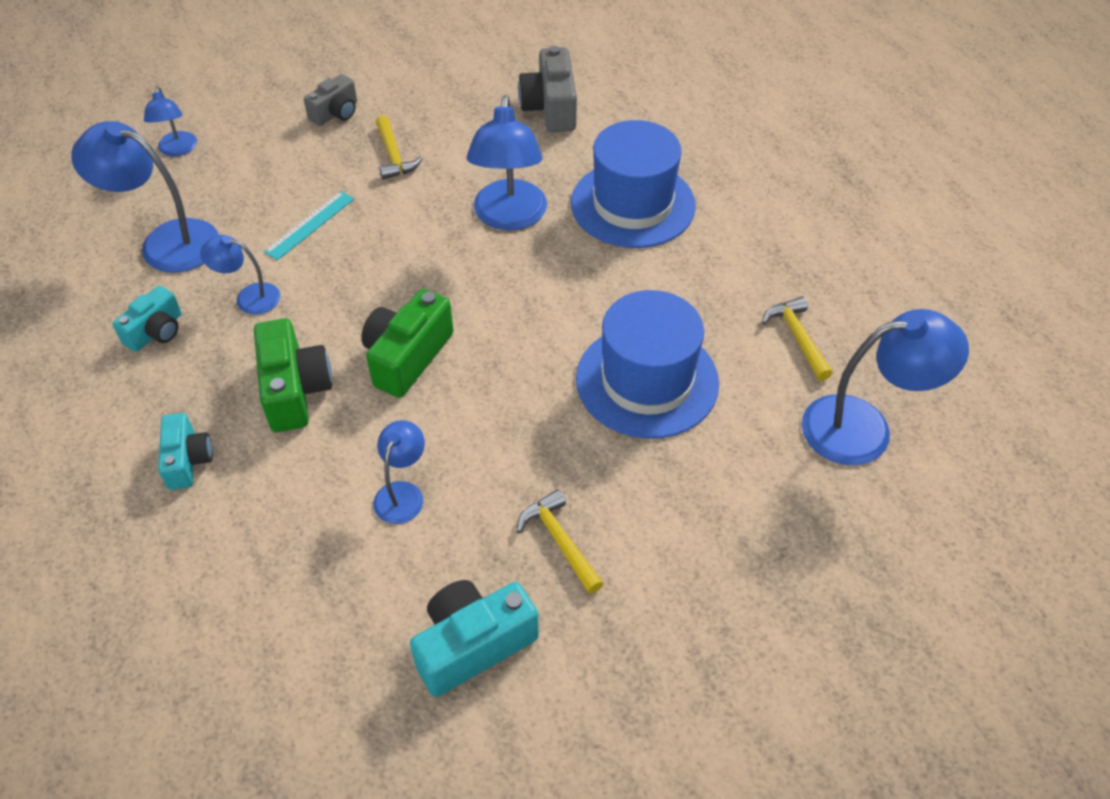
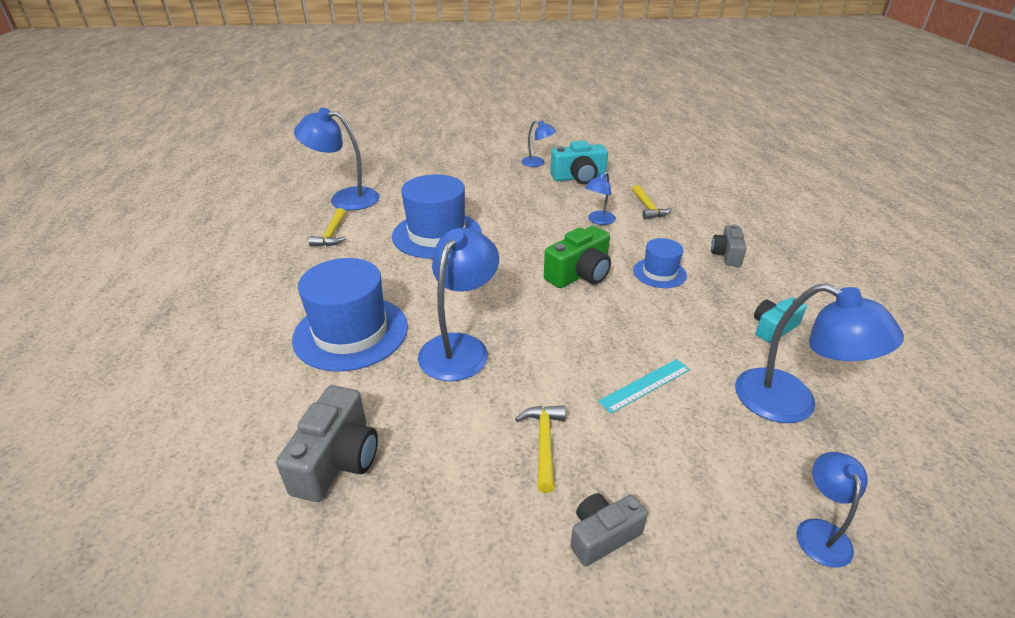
camera: 160 degrees left, 15 degrees down
(187, 460) = (726, 255): turquoise camera -> grey camera
(249, 297) = (699, 336): blue lamp -> blue lamp (537, 163)
(295, 390) = (659, 273): green camera -> blue hat
(559, 541) = (525, 194): yellow hammer -> yellow hammer (648, 208)

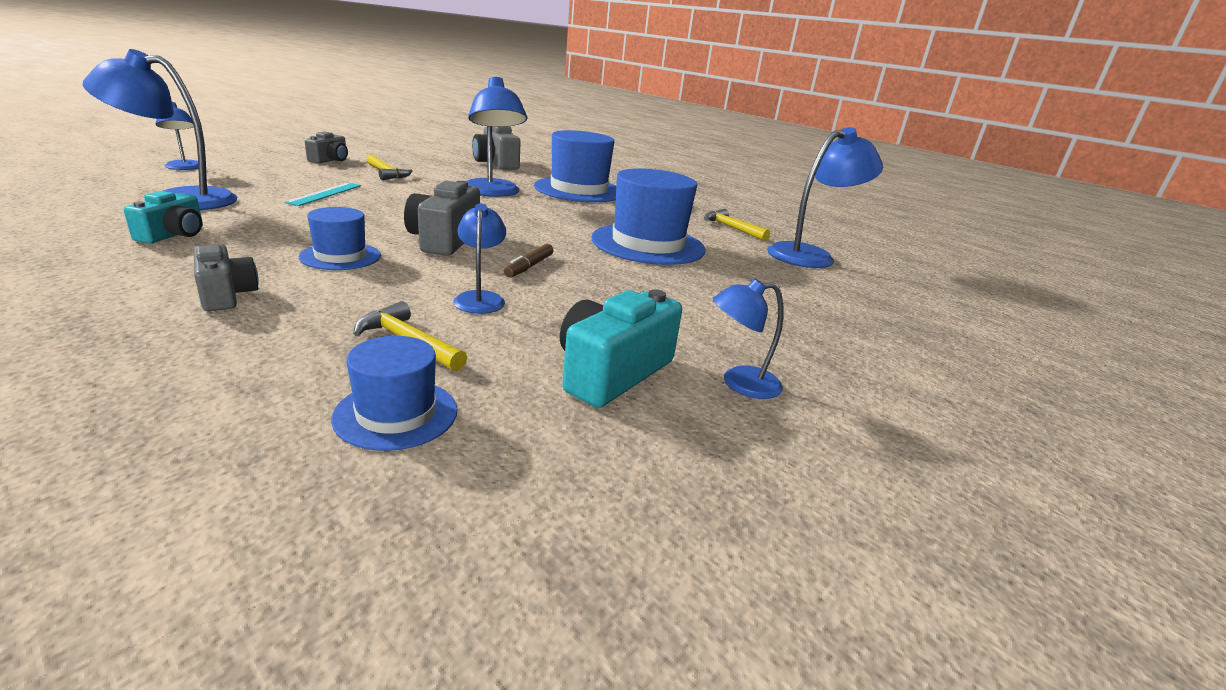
camera: 135 degrees right, 10 degrees down
(548, 235) = (529, 267): none -> brown marker
(579, 274) = (444, 240): green camera -> grey camera
(665, 186) = (396, 414): none -> blue hat

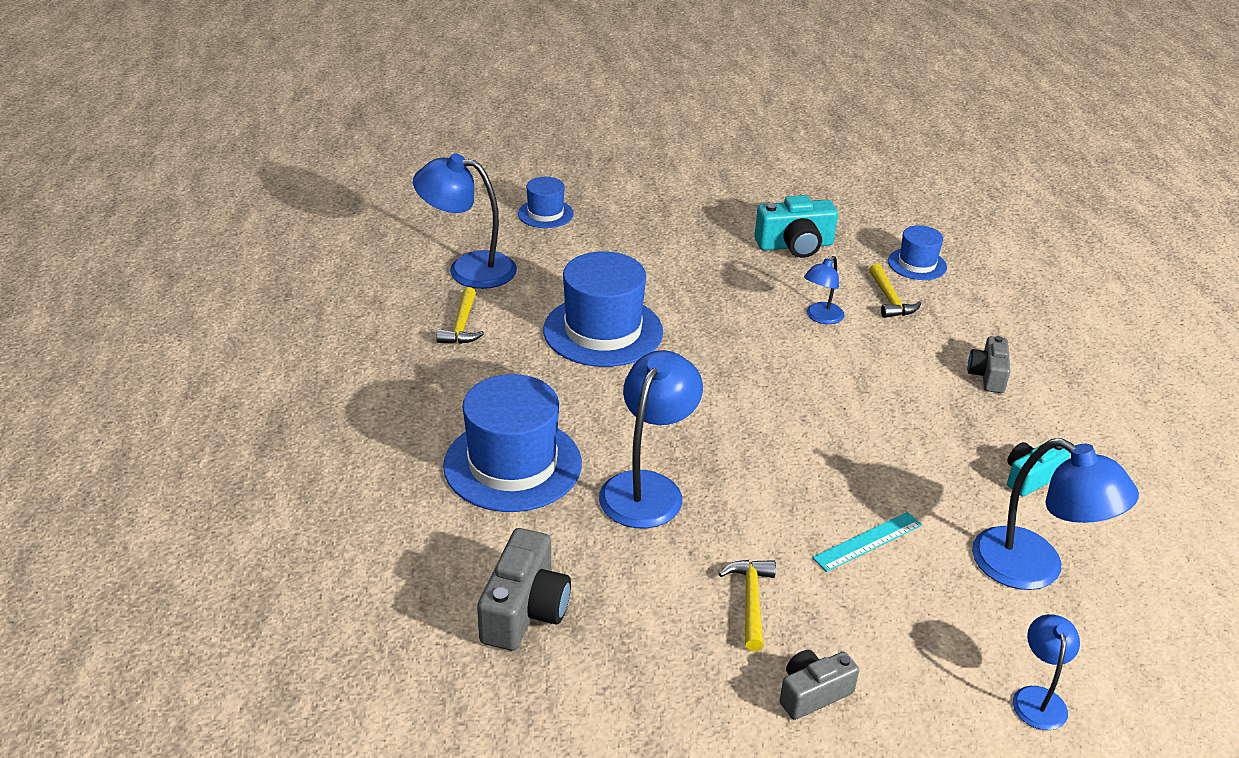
camera: 135 degrees left, 10 degrees up
(340, 256) = (897, 398): blue hat -> blue hat (545, 214)
(444, 240) = (793, 396): grey camera -> none
(529, 267) = (752, 337): brown marker -> none
(739, 383) = (735, 218): blue lamp -> none

